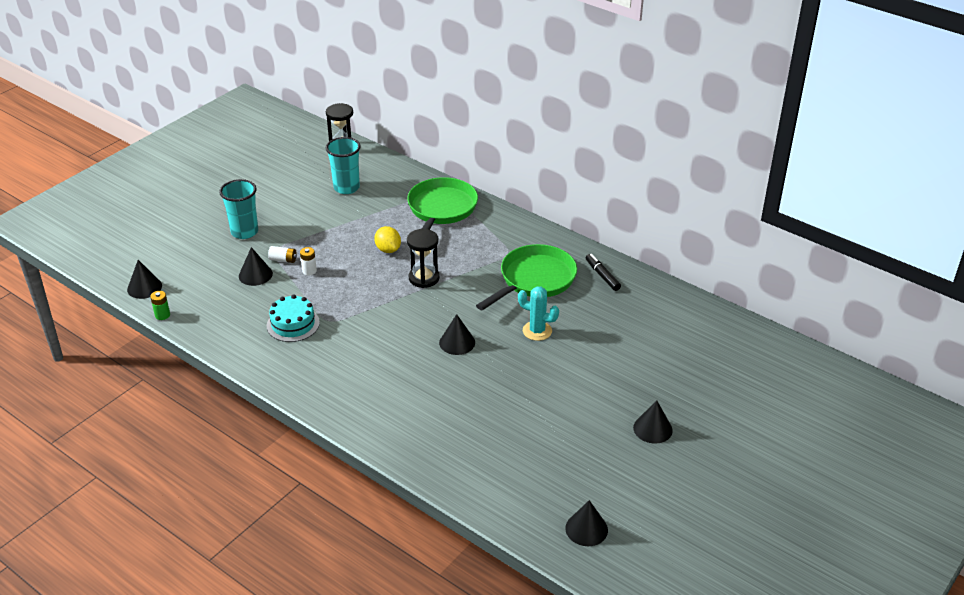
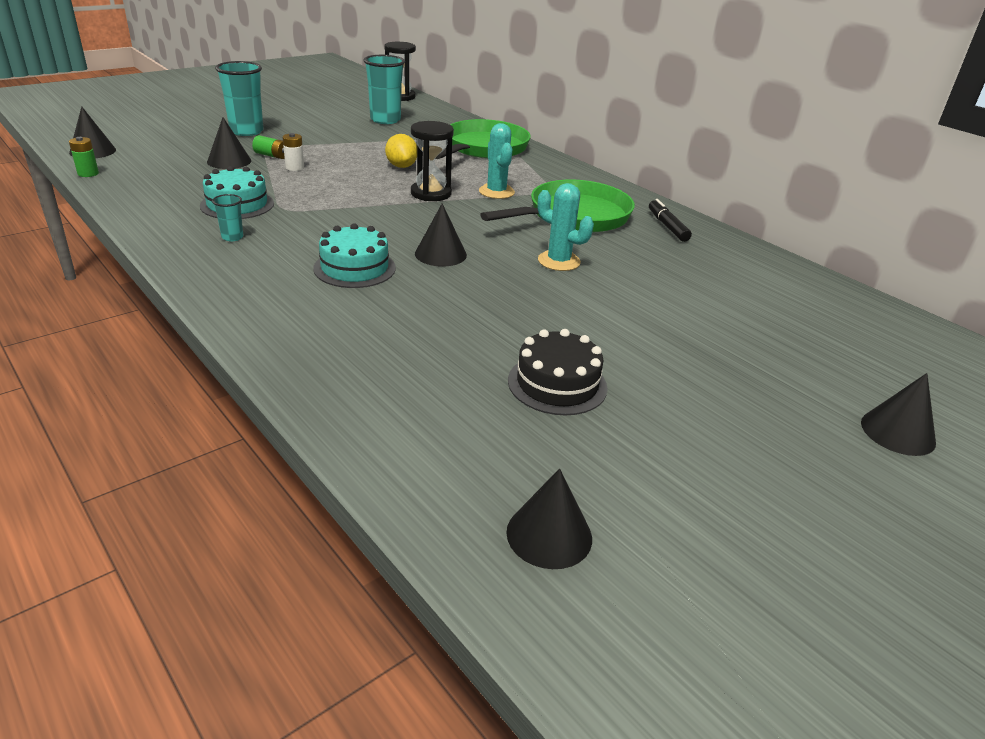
camera: 10 degrees right, 5 degrees down
(283, 260) = (271, 155): white battery -> green battery
(311, 359) = (232, 237): none -> turquoise cup
(407, 369) = (354, 268): none -> turquoise cake
(470, 264) = (496, 192): none -> turquoise cactus
(565, 436) = (557, 384): none -> black cake
(652, 429) = (711, 402): black cone -> black cone (897, 432)

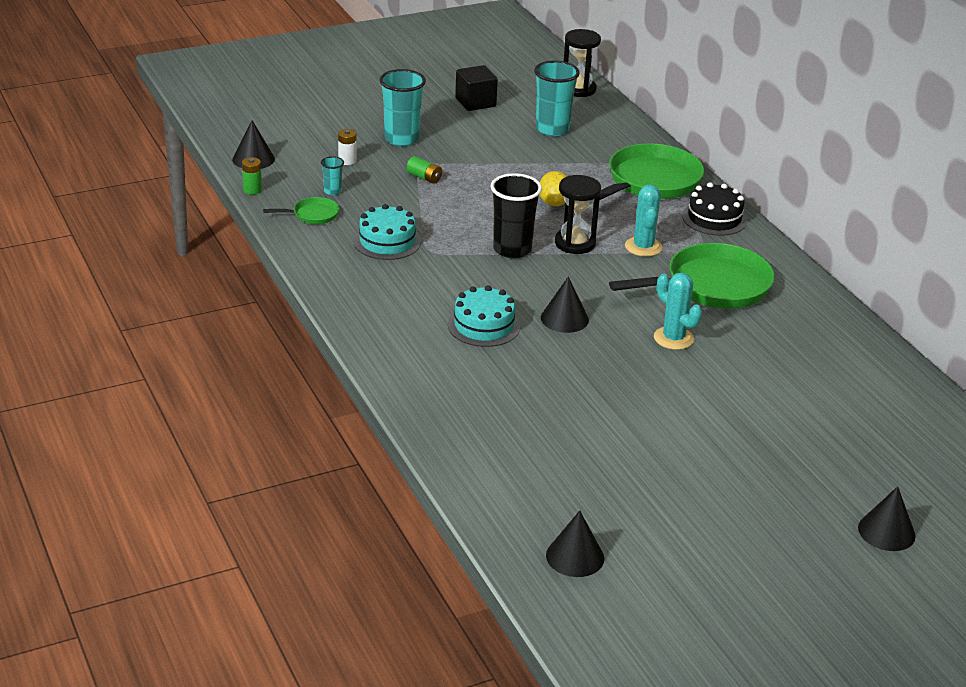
camera: 15 degrees right, 0 degrees up
(154, 189) = (312, 215): none -> green pan
(229, 161) = (382, 182): black cone -> none
(232, 237) = (381, 280): turquoise cup -> turquoise cup (332, 191)
(295, 168) = (445, 197): white battery -> white battery (347, 161)
(313, 107) = (475, 102): none -> black cube
(370, 202) = (512, 249): none -> black cup
(557, 384) = (623, 454): black cake -> black cake (714, 218)
(667, 226) = (805, 308): black marker -> none

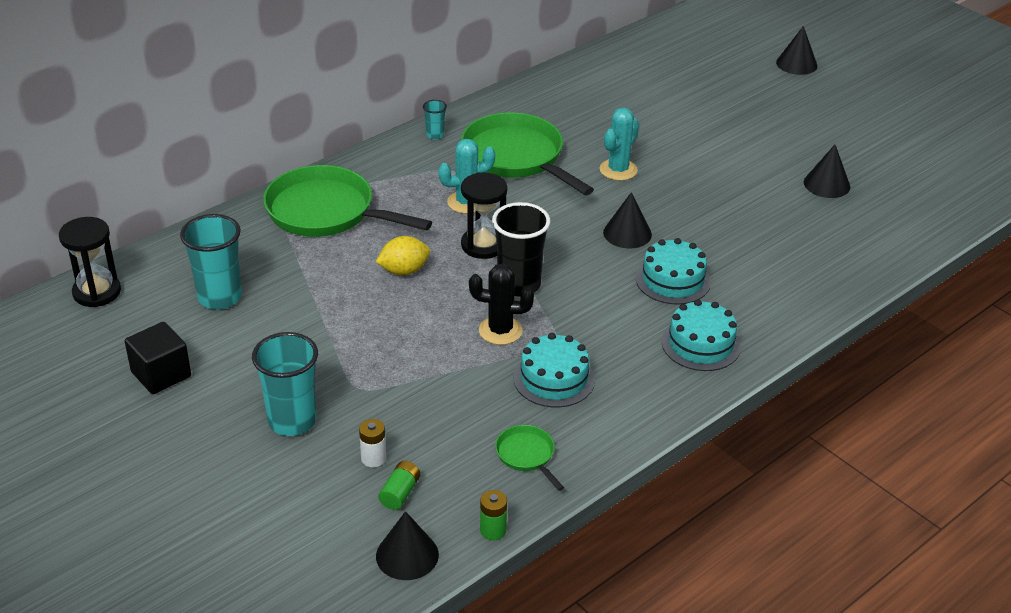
camera: 105 degrees left, 5 degrees up
(332, 191) = (460, 452): turquoise cup -> turquoise cup (435, 135)
(390, 317) = (701, 344): none -> turquoise cake
(424, 177) = (389, 380): green battery -> green battery (400, 493)
(456, 230) = (500, 331): none -> black cactus
(575, 556) = (943, 186): black cone -> black cone (826, 184)
(714, 218) = (386, 166): black cake -> none

